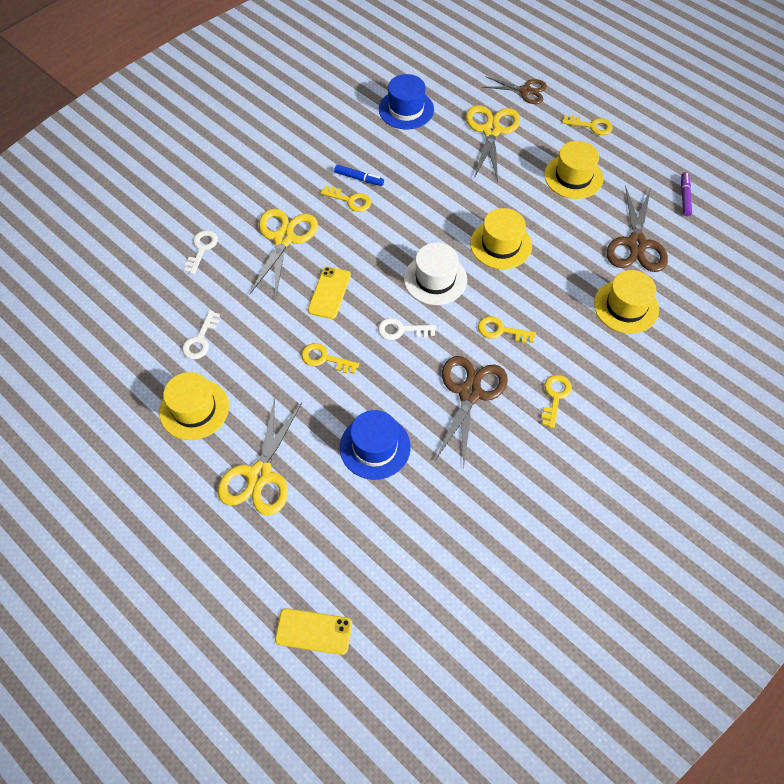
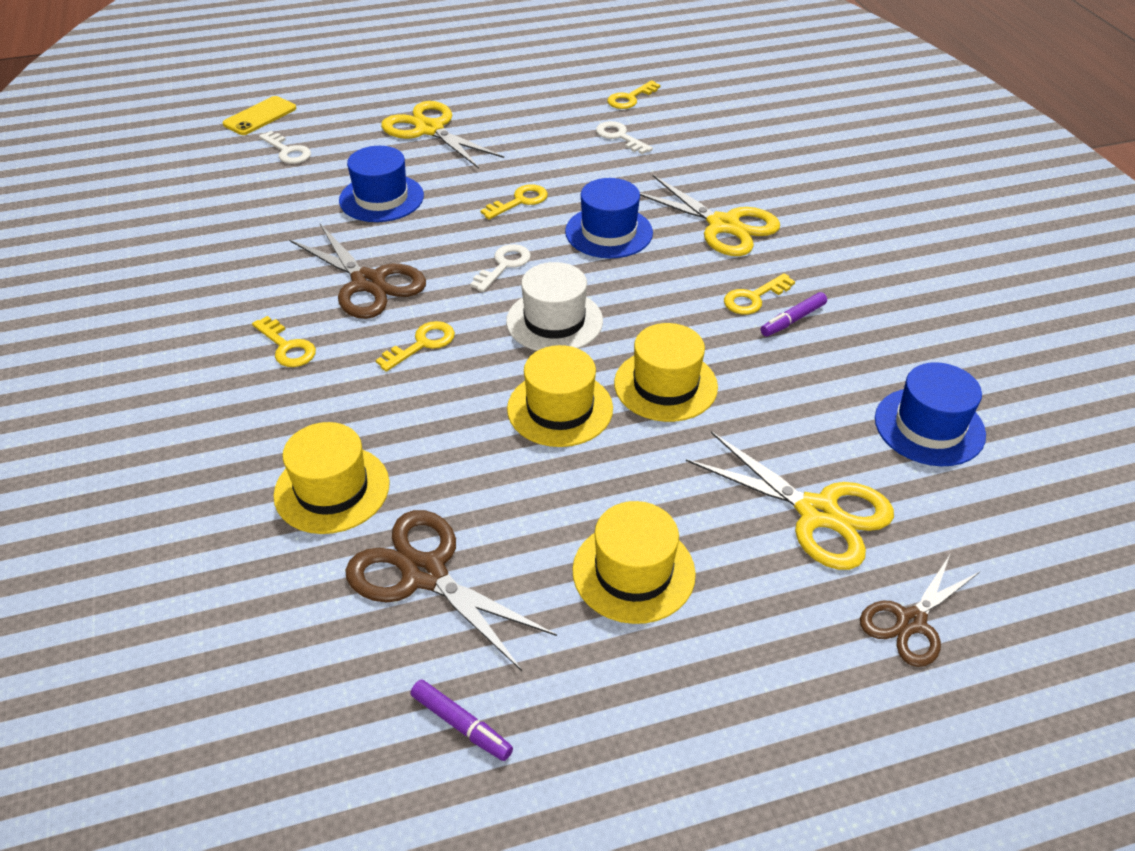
camera: 120 degrees right, 15 degrees down
(194, 409) = (539, 115): yellow hat -> yellow hat (665, 385)
(202, 249) = (751, 167): white key -> white key (287, 151)
(329, 293) = (609, 232): yellow phone -> blue hat
(359, 178) = (793, 320): blue marker -> purple marker
(591, 126) = (749, 680): yellow key -> yellow key (630, 98)

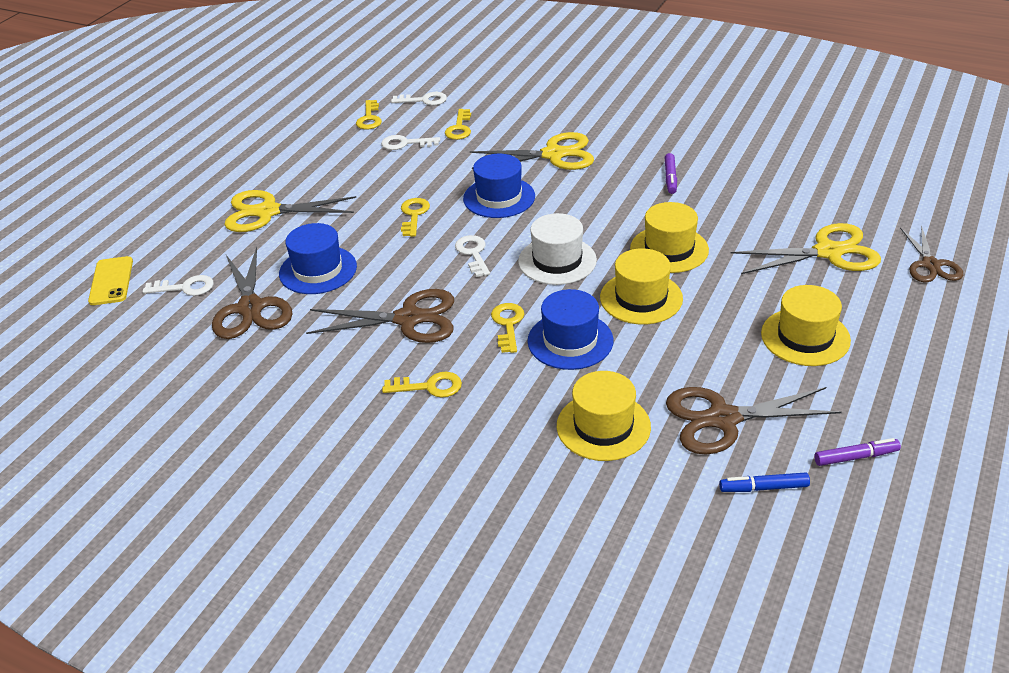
camera: 45 degrees left, 5 degrees down
(295, 195) = (251, 308): none -> brown scissors
(341, 665) = (764, 488): none -> blue marker
(701, 108) = (424, 100): none -> white key
(754, 298) = (634, 180): yellow key -> yellow key (459, 128)
(929, 426) = (806, 183): blue hat -> blue hat (570, 341)

